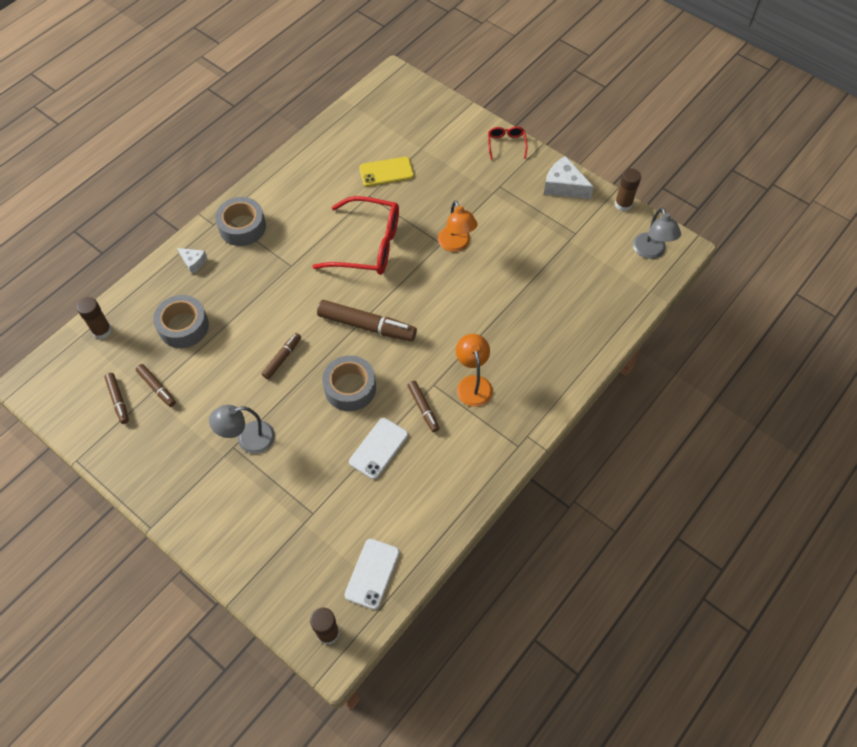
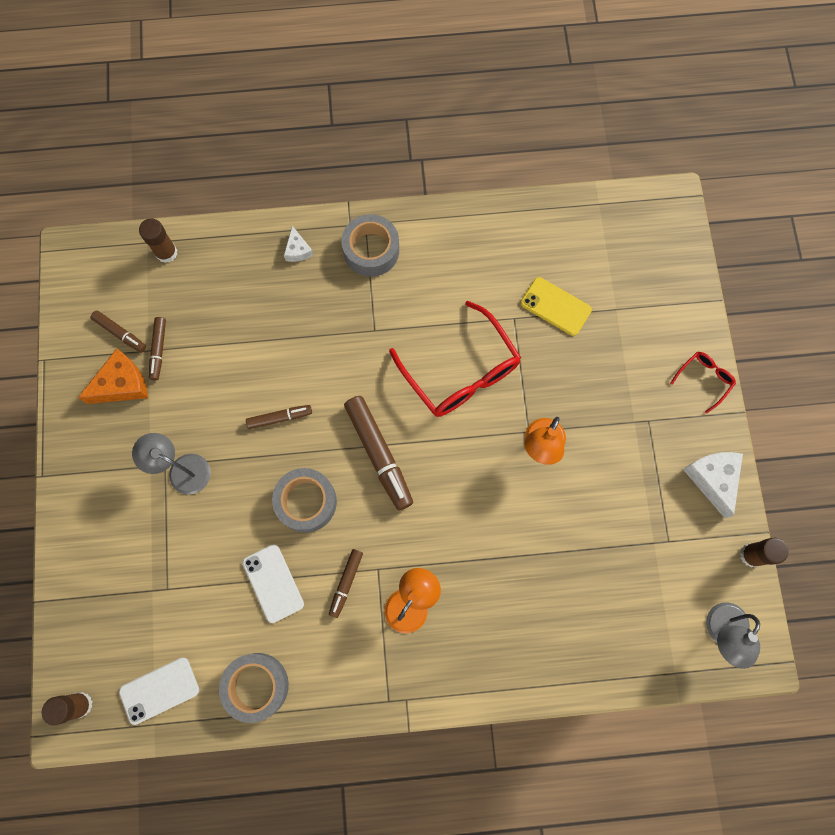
camera: 45 degrees right, 15 degrees up
(118, 400) = (120, 333): brown marker -> brown marker turned 75 degrees counterclockwise
(152, 427) = (122, 384): none -> orange cheese
(183, 326) = (231, 309): grey tape -> grey tape (256, 686)
(378, 448) = (273, 583): white phone -> white phone turned 75 degrees clockwise

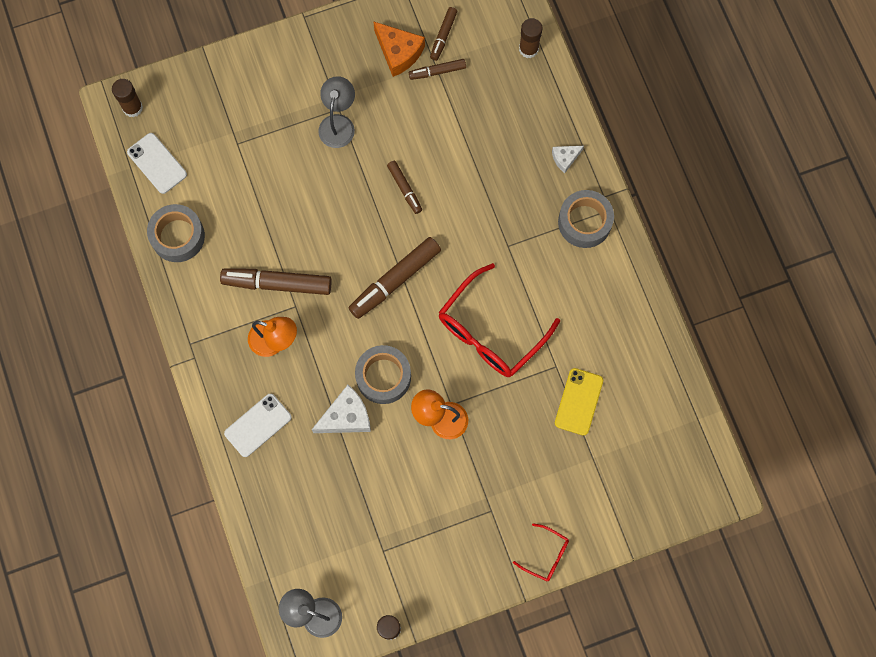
camera: 75 degrees right, 0 degrees up
(273, 583) = (262, 225): white phone -> white phone (258, 425)
(306, 502) = (337, 232): grey tape -> grey tape (383, 377)
(346, 583) = (277, 283): brown marker -> brown marker, size x1.83
(712, 479) = (451, 580): white cheese -> white cheese (346, 416)

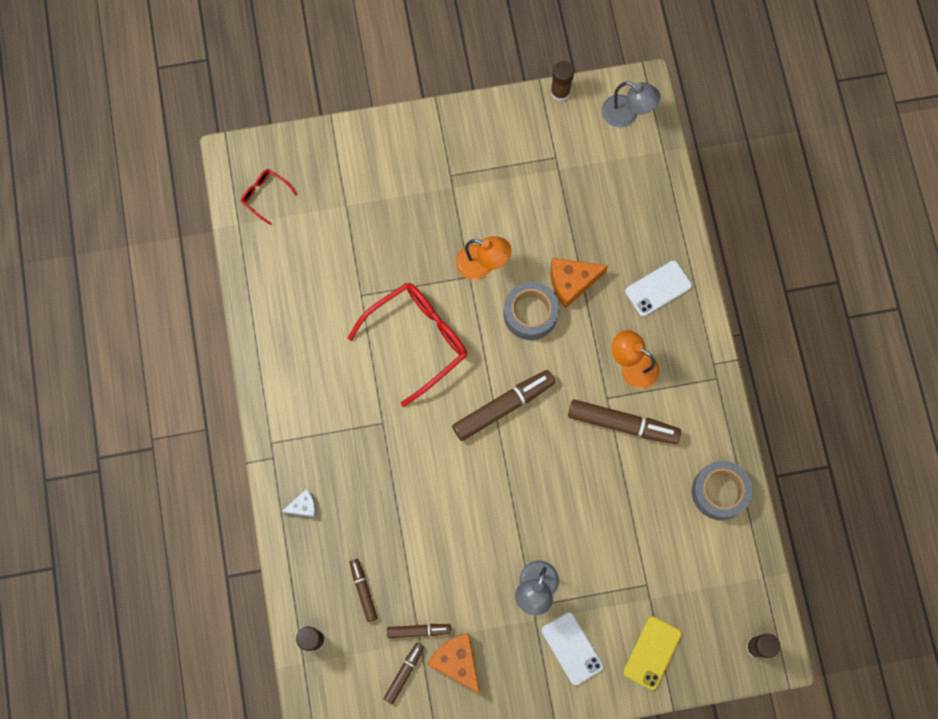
camera: 170 degrees left, 0 degrees up
(157, 163) = (734, 577): white phone -> white phone (572, 648)
(346, 416) = (572, 282): white cheese -> orange cheese
(404, 189) = (477, 502): brown marker -> brown marker (363, 590)
(546, 555) = (408, 129): red glasses -> red glasses (265, 195)
(579, 401) = (347, 258): yellow phone -> yellow phone (652, 652)
(584, 222) = (299, 434): grey tape -> none

